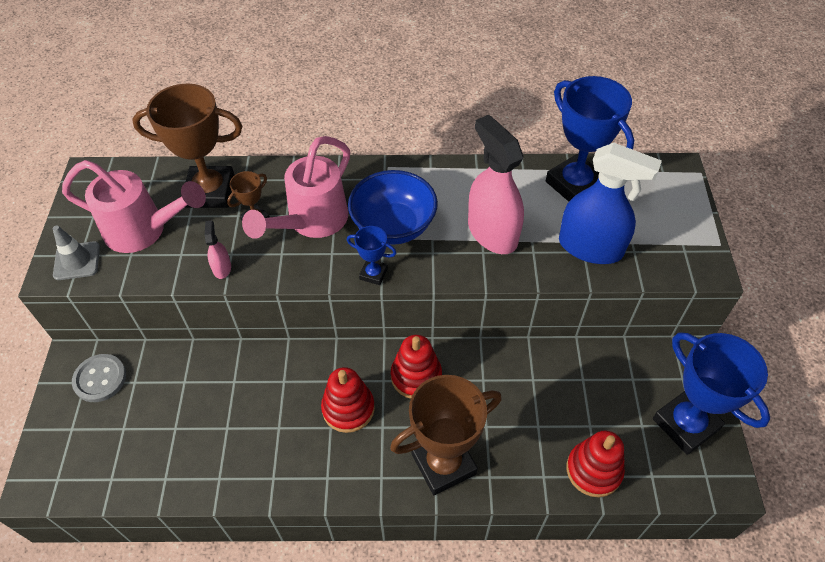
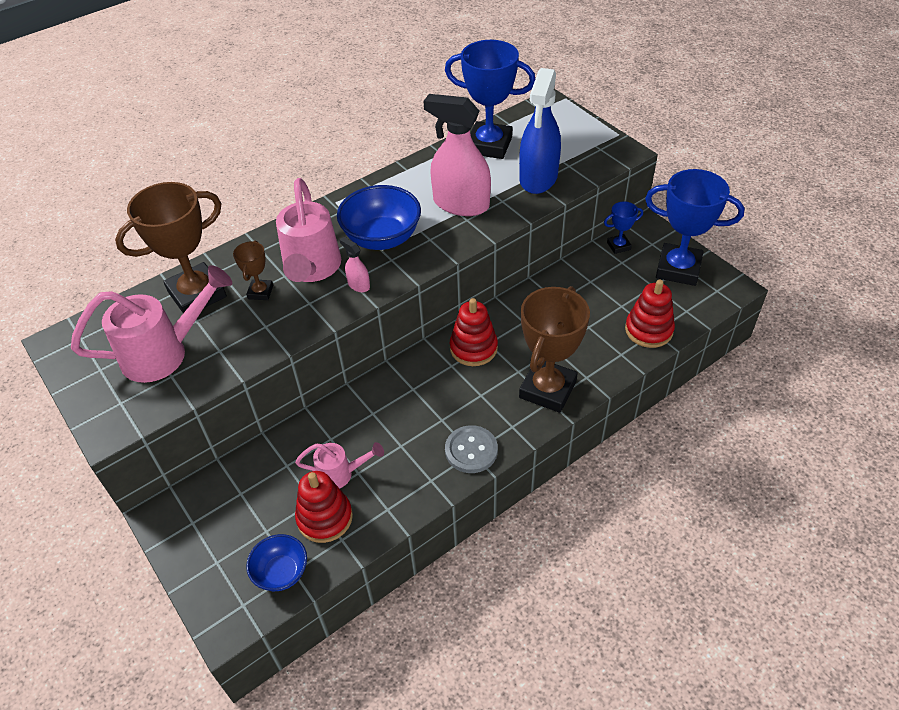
camera: 35 degrees left, 5 degrees down
(77, 261) = (122, 408): grey traffic cone -> none
(100, 379) = (205, 511): grey button -> grey button (471, 450)
(102, 473) = (281, 572): none -> blue bowl
(214, 419) = (341, 474): none -> pink watering can
(222, 268) = (268, 339): pink spray bottle -> pink spray bottle (358, 285)
(348, 408) = (443, 399): red stacking toy -> red stacking toy (325, 518)
(373, 274) = (399, 276): blue trophy -> blue trophy (618, 246)
(590, 247) = (538, 178): blue spray bottle -> blue spray bottle turned 120 degrees clockwise

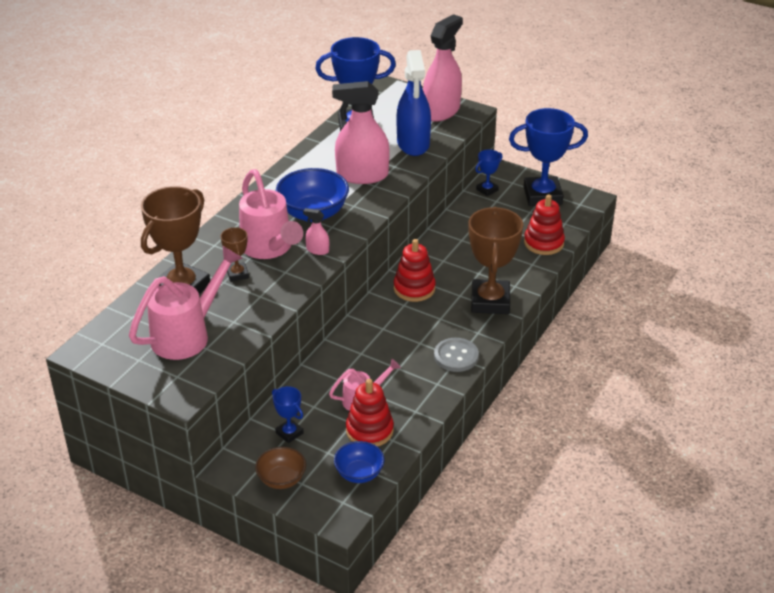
camera: 25 degrees left, 10 degrees down
(200, 549) = (281, 479): none -> brown bowl
(243, 491) = (289, 433): none -> blue trophy
(592, 145) = (441, 111): none -> pink spray bottle

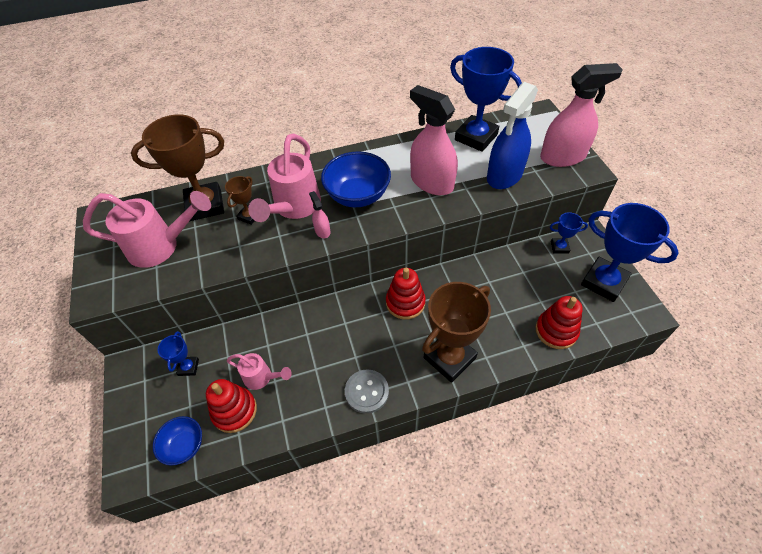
camera: 45 degrees right, 15 degrees up
(281, 479) = (139, 404): brown bowl -> none

